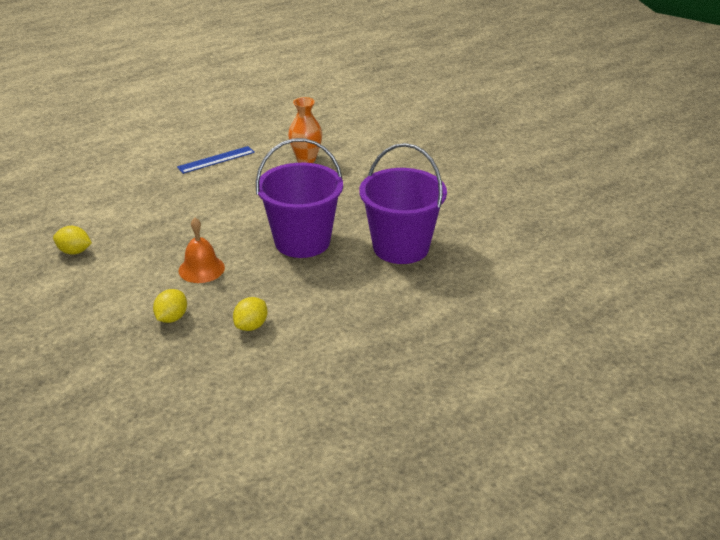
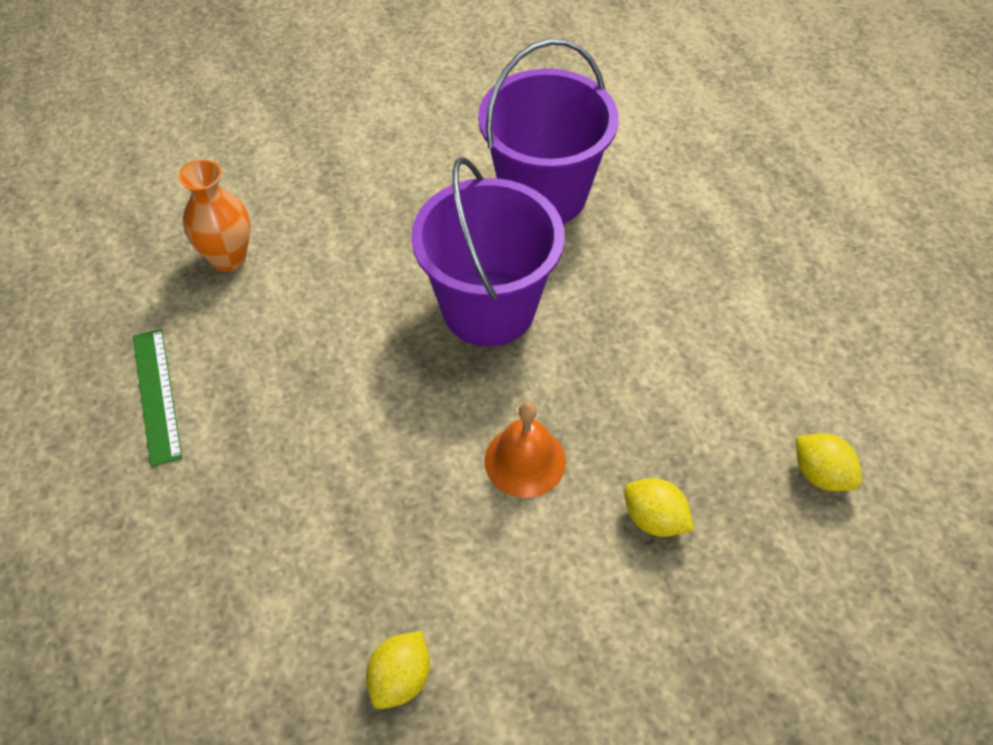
camera: 75 degrees left, 20 degrees up
(216, 160) = (156, 395): blue ruler -> green ruler
(251, 326) = (696, 409): yellow lemon -> yellow lemon (821, 474)

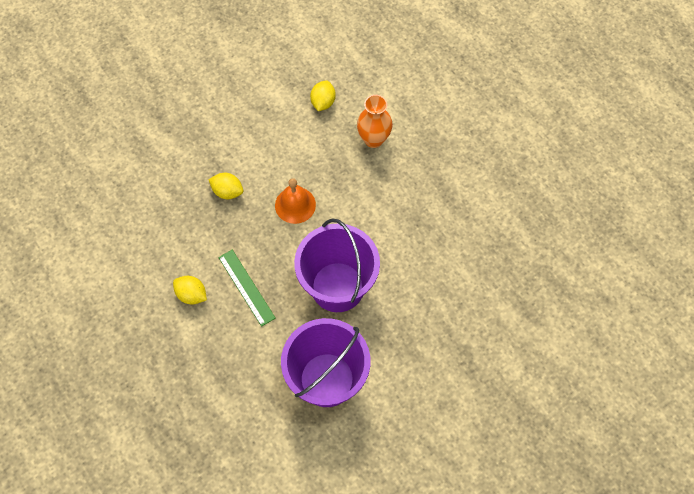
camera: 165 degrees right, 10 degrees up
(156, 395) = (490, 194): green ruler -> green ruler (246, 287)
(228, 258) = (497, 283): orange vase -> orange vase (373, 139)
(821, 474) = (148, 233): yellow lemon -> yellow lemon (191, 294)

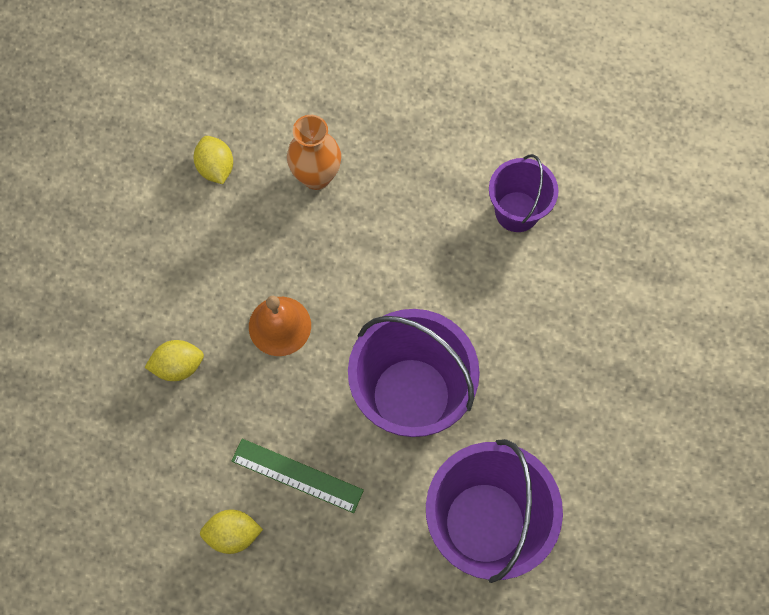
camera: 35 degrees left, 5 degrees up
(472, 227) = (517, 211): none -> purple bucket

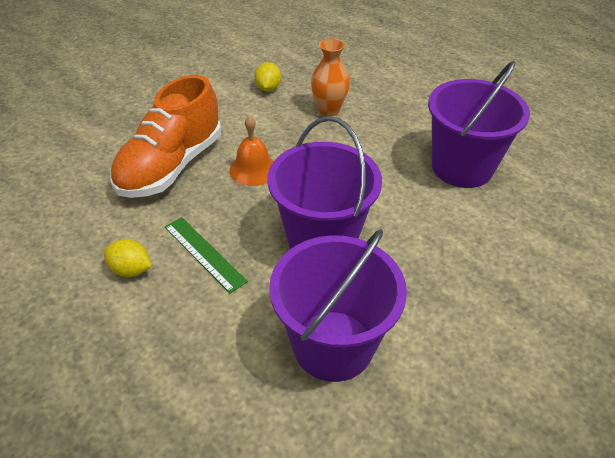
camera: 25 degrees right, 25 degrees down
(178, 366) = (171, 166): yellow lemon -> orange shoe
(517, 211) = (462, 167): purple bucket -> purple bucket, size x1.72

